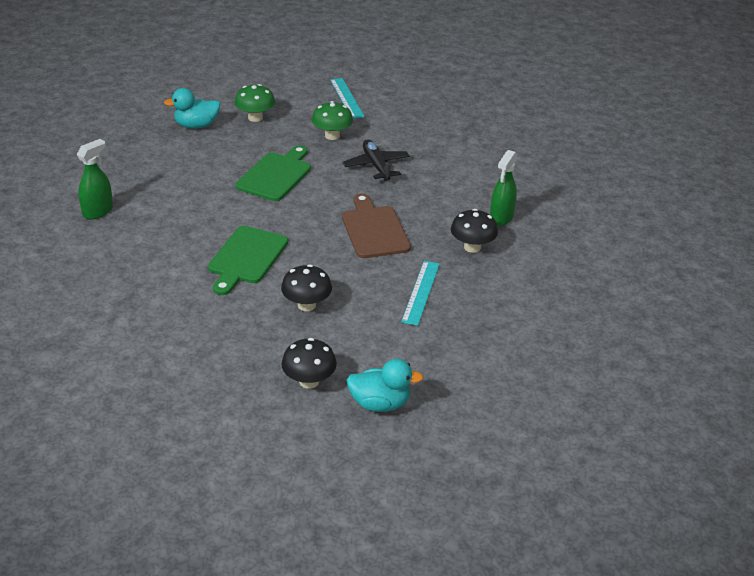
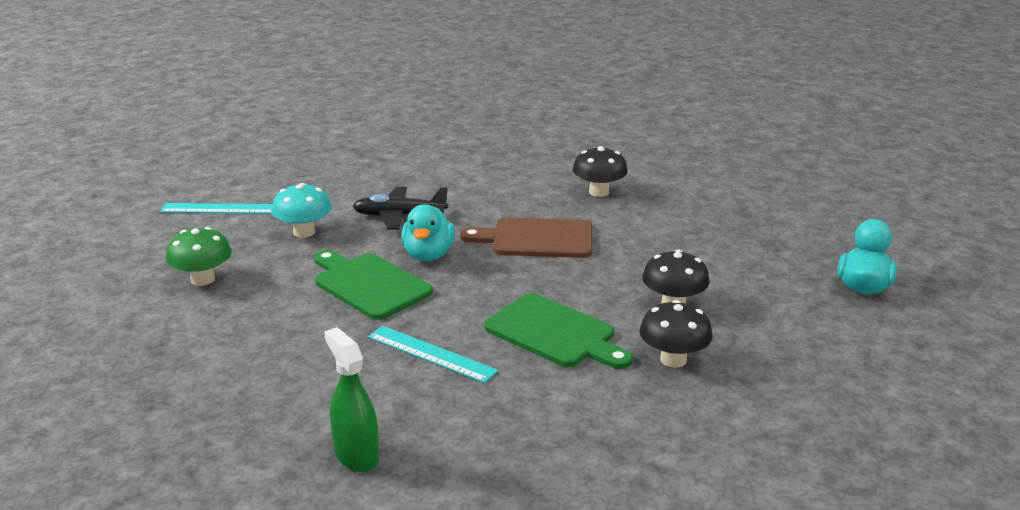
camera: 70 degrees left, 10 degrees down
(196, 125) = (175, 331): turquoise duck -> turquoise duck (428, 255)
(309, 381) = (821, 324): black mushroom -> black mushroom (673, 360)
(332, 135) = (304, 232): green mushroom -> turquoise mushroom
(421, 292) = (671, 232): turquoise ruler -> turquoise ruler (431, 354)
(501, 218) = (552, 168): green spray bottle -> none

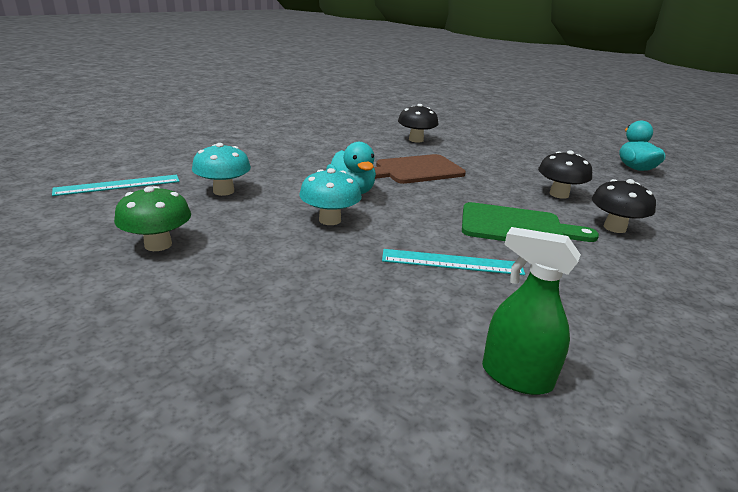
camera: 30 degrees left, 0 degrees up
(369, 284) = (330, 220): green cutting board -> turquoise mushroom
(399, 216) = (294, 170): black plane -> none

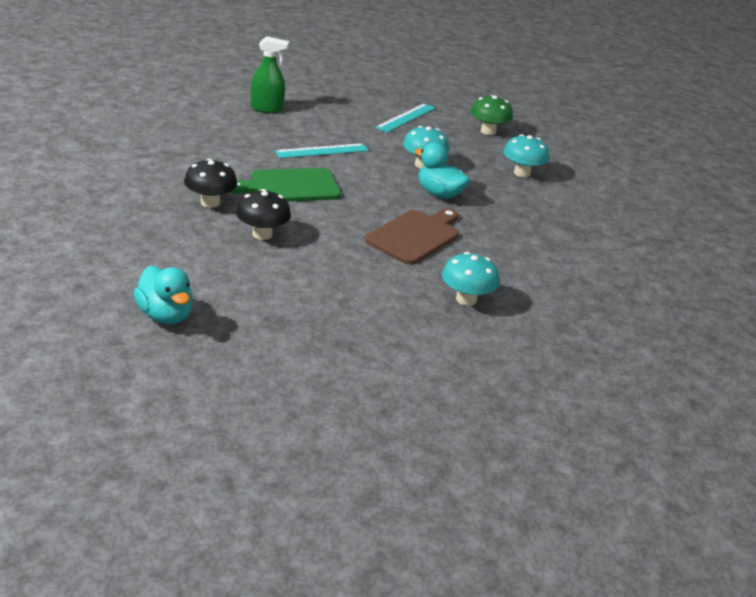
camera: 150 degrees right, 5 degrees up
(118, 185) = (590, 163): turquoise ruler -> turquoise ruler (406, 118)
(416, 140) = (466, 299): black mushroom -> turquoise mushroom

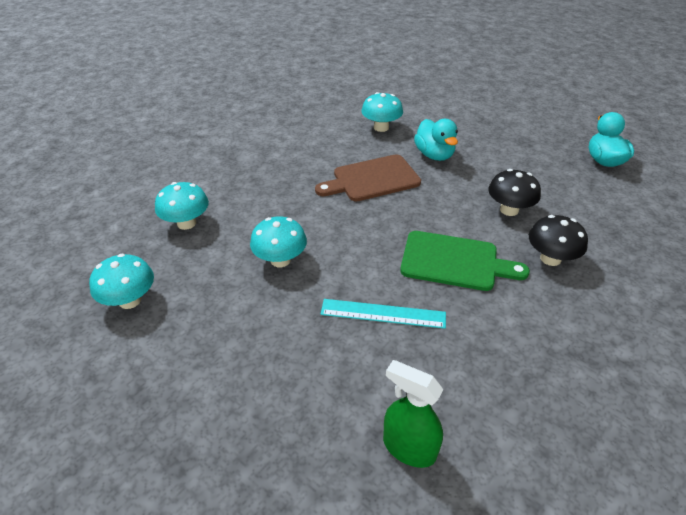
camera: 145 degrees left, 10 degrees up
(406, 118) = (206, 361): turquoise ruler -> none
(439, 194) = (305, 217): turquoise duck -> turquoise duck (434, 155)
(488, 131) = (130, 300): green mushroom -> turquoise mushroom

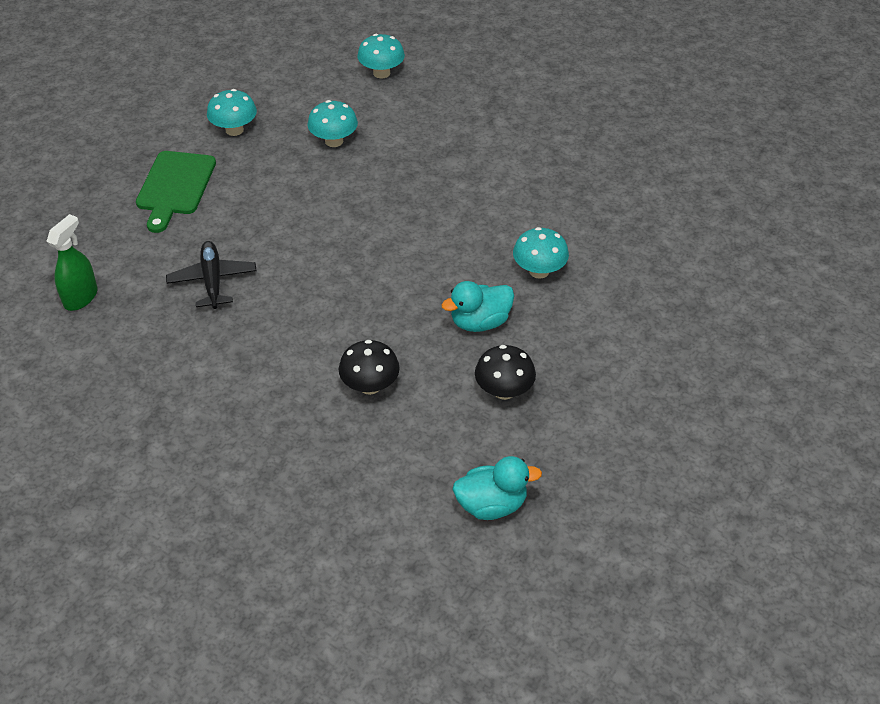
camera: 85 degrees right, 5 degrees up
(280, 260) = (283, 209): turquoise mushroom -> turquoise mushroom (381, 73)
(372, 179) = (420, 266): brown cutting board -> none
(383, 313) = (212, 280): turquoise ruler -> black plane
(455, 262) = (280, 332): green cutting board -> green cutting board (175, 187)
(550, 258) = (285, 412): black mushroom -> black mushroom (504, 390)

